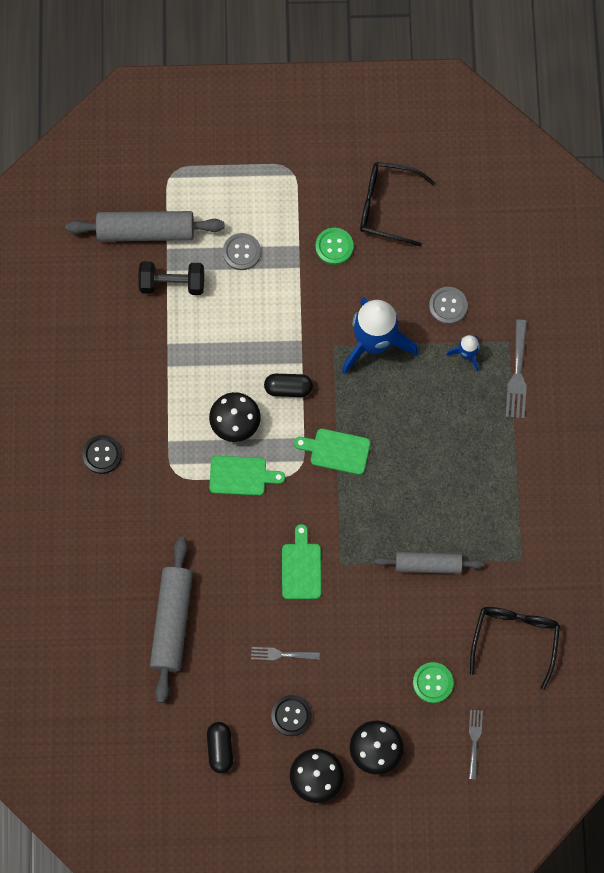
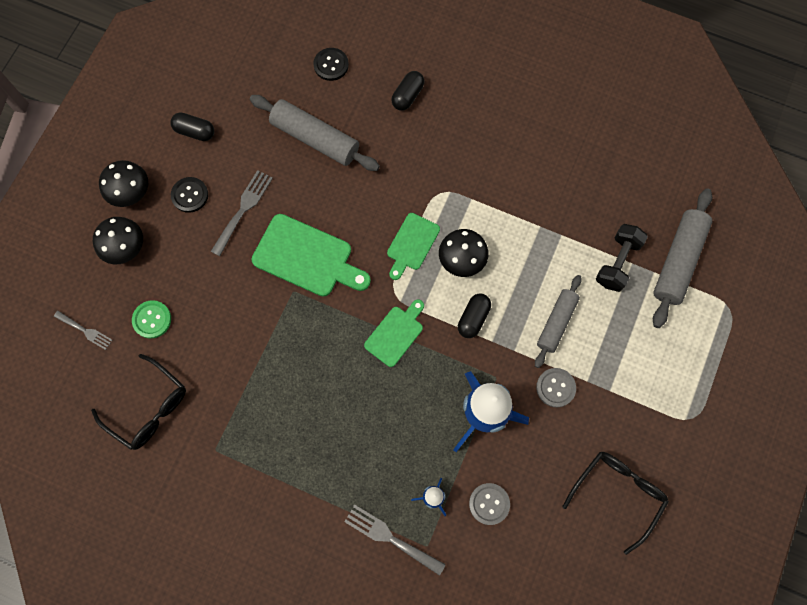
camera: 115 degrees right, 0 degrees up
(82, 552) = (407, 96): none -> black capsule
(102, 454) = (483, 143): black button -> black button (331, 65)
(241, 252) = (624, 336): grey button -> grey button (555, 388)
(282, 654) = (243, 210): grey fork -> grey fork, size x1.55
(301, 567) = (307, 257): green cutting board -> green cutting board, size x1.66
(334, 246) = (595, 423): green button -> none
(428, 564) = (254, 364): grey rolling pin -> grey rolling pin (556, 323)

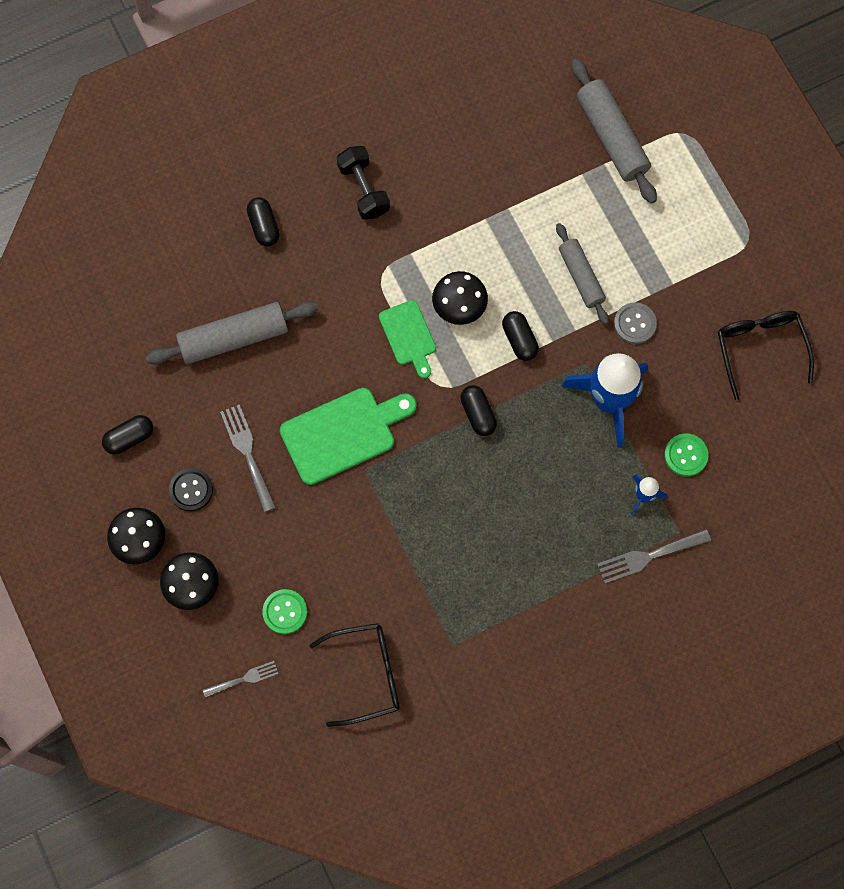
camera: 50 degrees left, 0 degrees up
(331, 65) = (172, 267): black button -> none
(395, 333) = (478, 414): green cutting board -> black capsule
(489, 504) = (685, 455): grey button -> green button
(617, 262) = (571, 185): black dumbbell -> black dumbbell (363, 190)

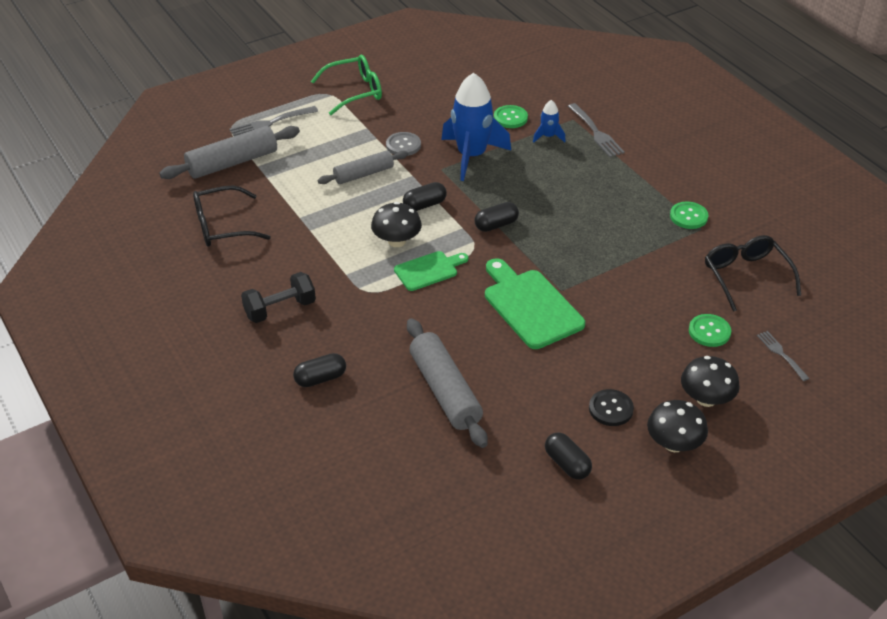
camera: 95 degrees left, 30 degrees down
(248, 454) = (564, 370): grey fork -> grey fork (270, 123)
(475, 634) = (688, 216): none -> green button
(752, 273) = (355, 91): none -> green glasses
(760, 348) = (417, 86): black glasses -> black glasses (222, 226)

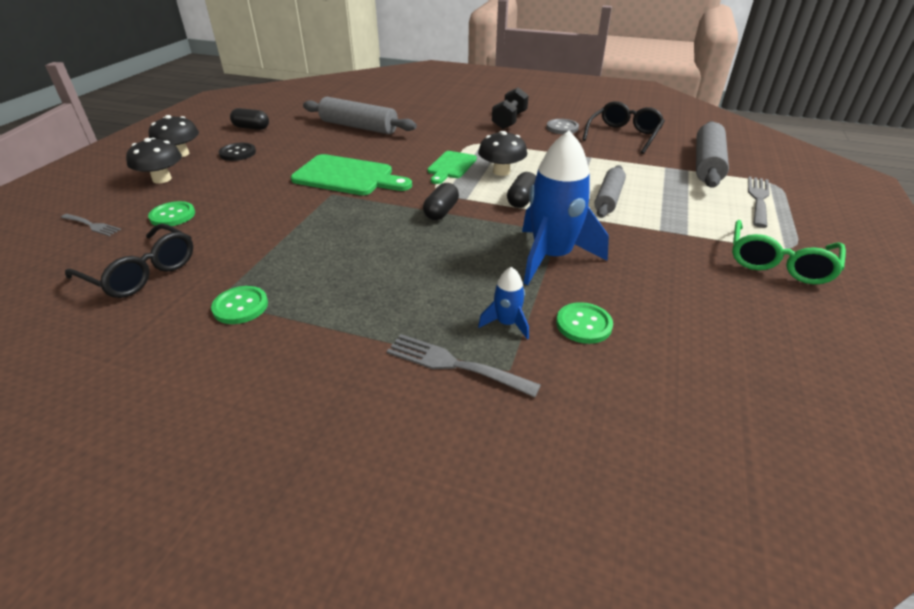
camera: 140 degrees right, 5 degrees down
(320, 378) = (437, 109): black capsule -> none
(403, 145) = (627, 235): grey button -> grey button (562, 128)

